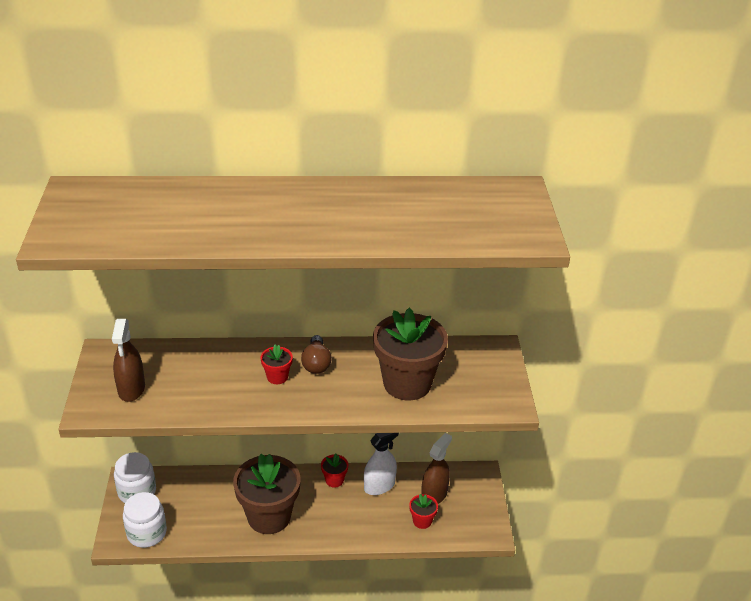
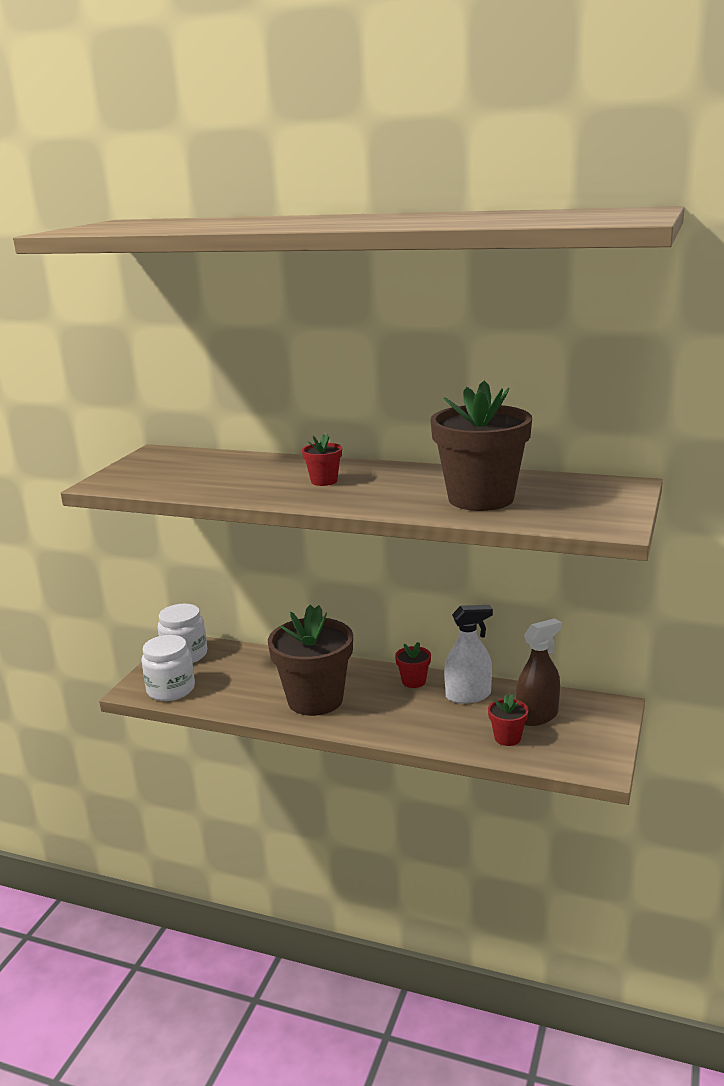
camera: 25 degrees right, 15 degrees down
(131, 389) = (159, 475): brown spray bottle -> none
(316, 363) = (378, 476): brown light bulb -> none

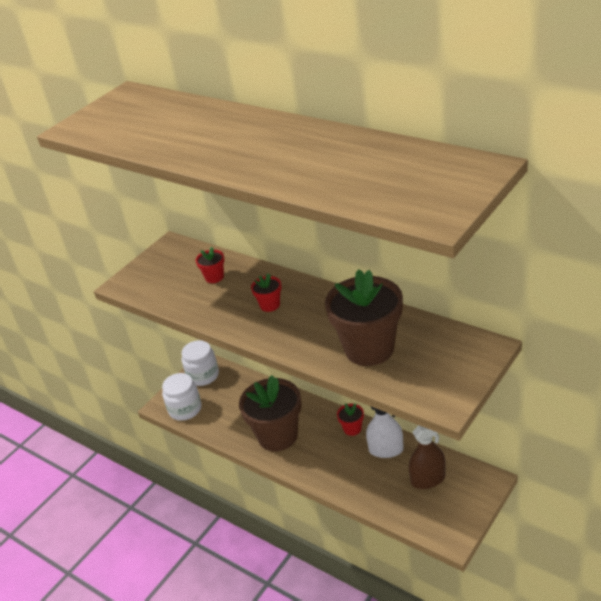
camera: 20 degrees right, 15 degrees up
(507, 738) = (397, 497): red flower pot -> red flower pot (214, 277)

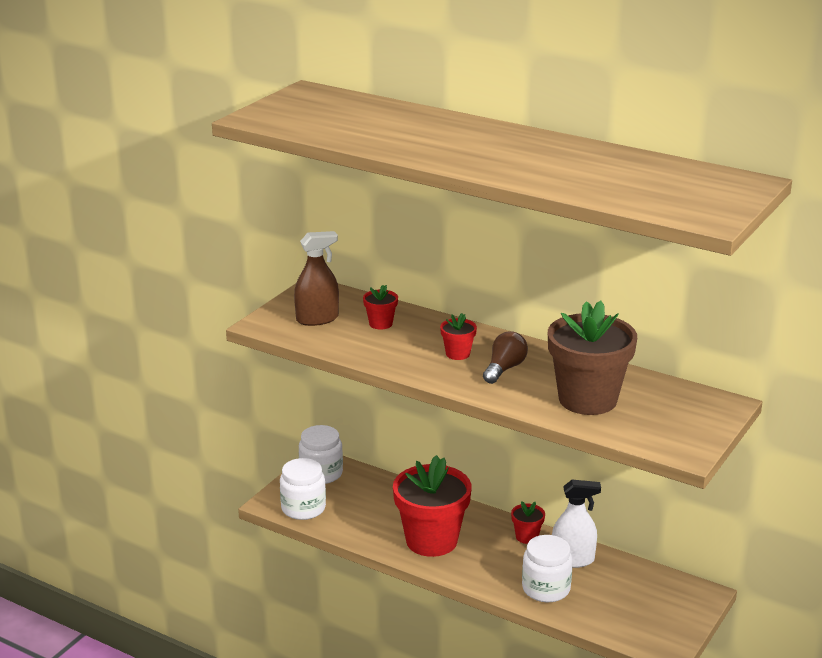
camera: 10 degrees left, 10 degrees down
(277, 436) = (431, 541): brown flower pot -> red flower pot
(305, 319) = (504, 369): none -> brown light bulb
(361, 480) = (546, 589): none -> white jar
(428, 479) = (629, 591): brown spray bottle -> brown spray bottle (317, 319)

